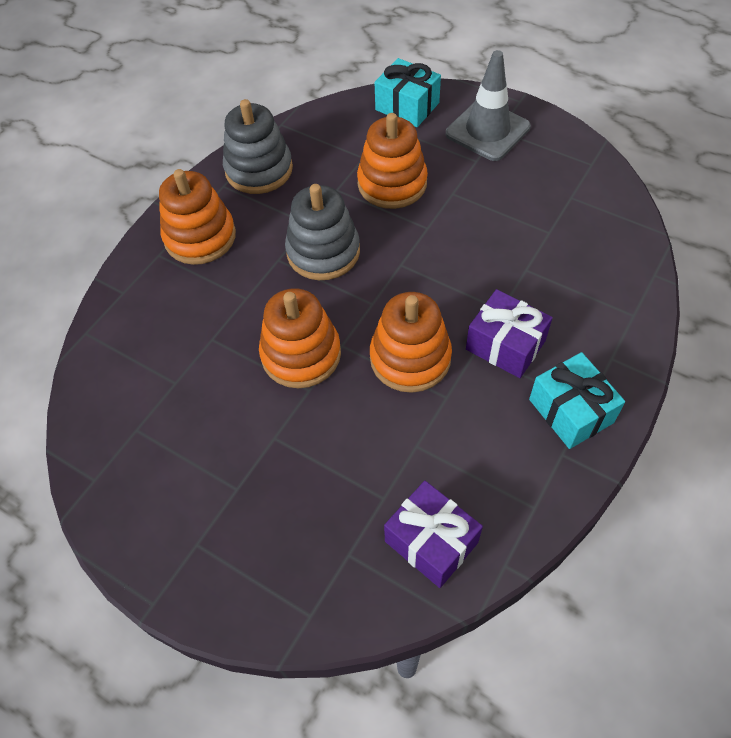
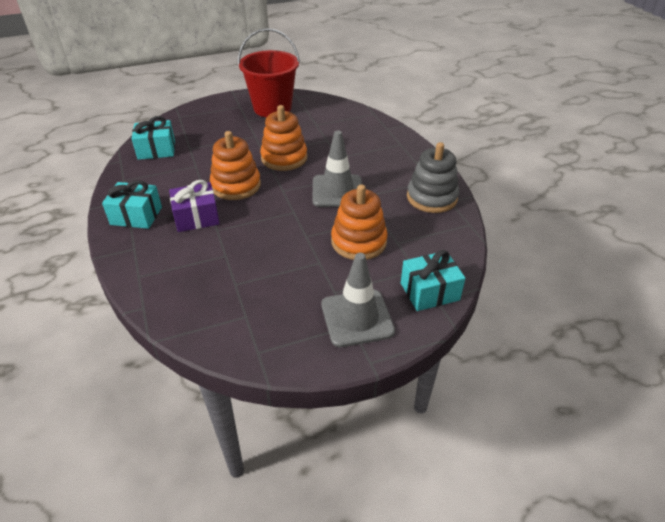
camera: 125 degrees right, 15 degrees down
(165, 485) = (272, 108): none -> red bucket
(200, 237) = (398, 159): orange stacking toy -> none
(323, 252) = (337, 191): grey stacking toy -> grey traffic cone
(431, 542) = (156, 150): purple gift -> turquoise gift

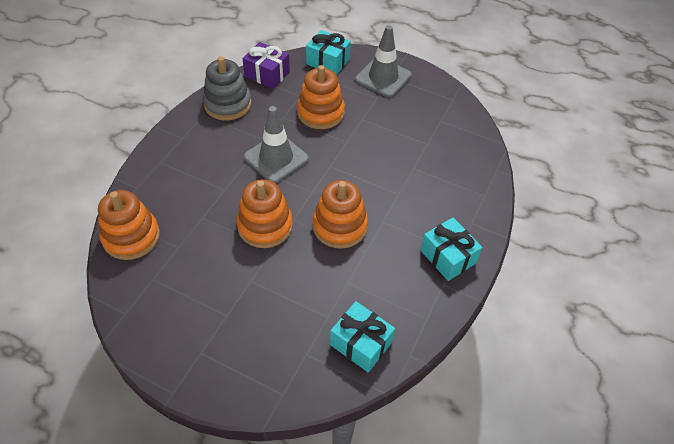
camera: 135 degrees left, 10 degrees up
(196, 217) = (402, 216): purple gift -> purple gift (267, 74)
(272, 108) = (175, 314): red bucket -> none
(346, 114) = (131, 237): none -> orange stacking toy

